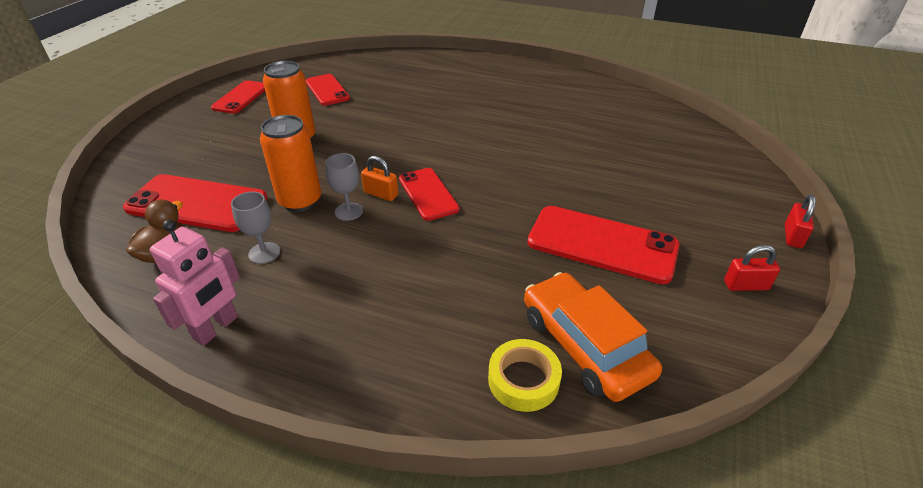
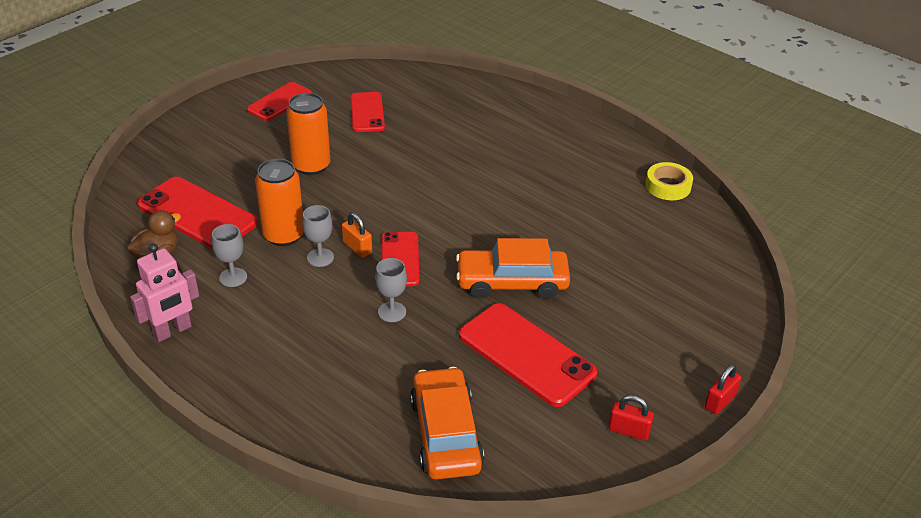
camera: 20 degrees right, 0 degrees up
(450, 241) = (392, 312): none -> grey goblet
(523, 380) = (379, 443): yellow tape -> yellow tape (668, 186)
(542, 187) = (512, 282): none -> orange car

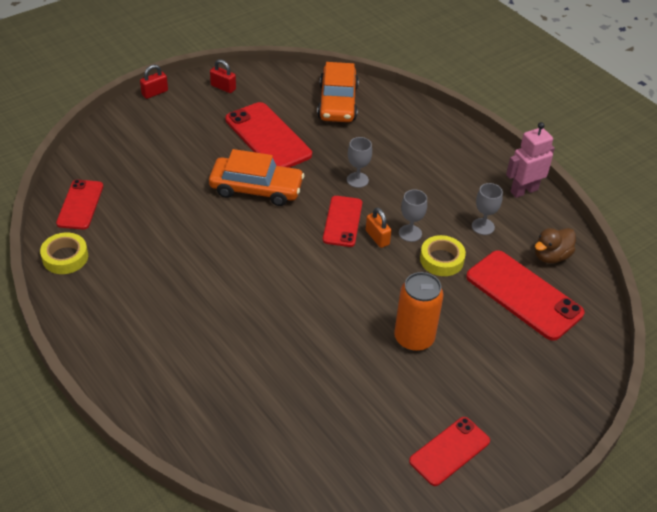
camera: 170 degrees left, 5 degrees up
(284, 235) = (441, 260): orange can -> yellow tape
(367, 112) = (343, 413): red phone -> red phone (80, 205)

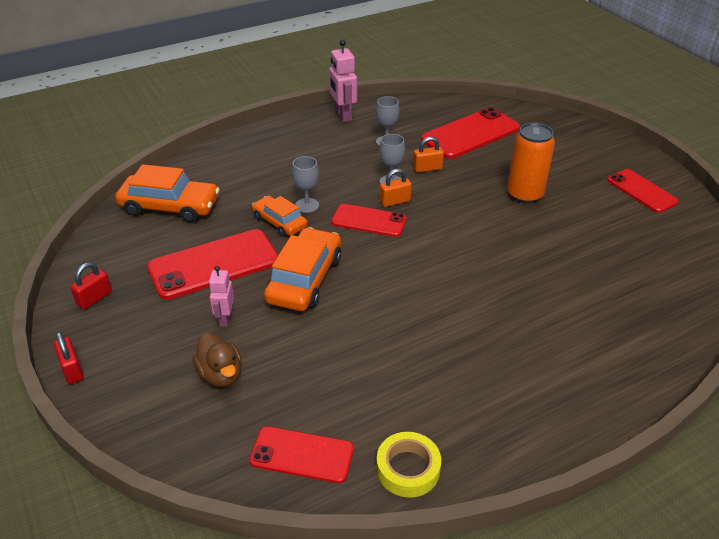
camera: 80 degrees left, 5 degrees down
(207, 152) = (225, 318): none -> pink robot
(329, 166) = (279, 222): none -> orange car
(441, 260) = (427, 168): yellow tape -> orange padlock
(551, 256) = (426, 115): brown duck -> brown duck (221, 374)

